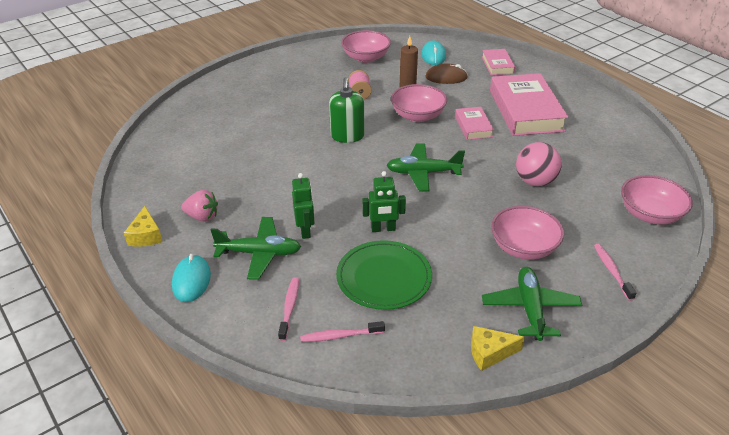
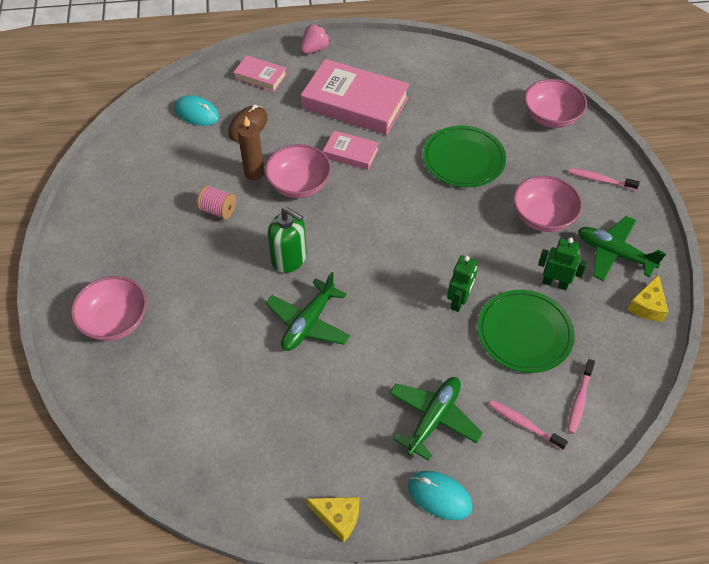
camera: 60 degrees left, 15 degrees up
(202, 217) = (340, 449): pink strawberry -> pink strawberry (314, 49)
(305, 230) = (422, 364): green robot -> green robot (555, 283)
(366, 58) = (147, 169): pink bowl -> pink bowl (115, 320)
(423, 173) = (396, 229): green plane -> green plane (308, 323)
(535, 181) = (463, 159): pink ball -> green plate

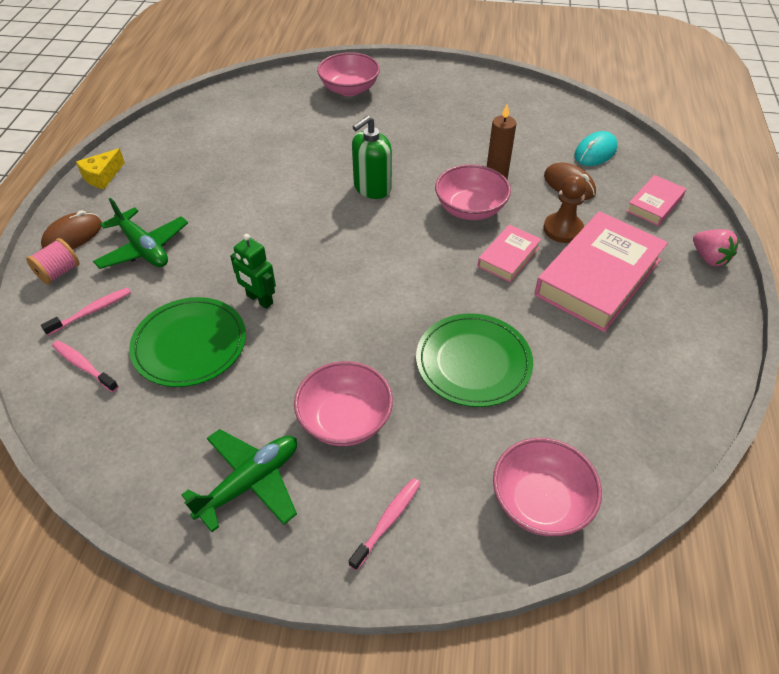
camera: 105 degrees right, 5 degrees down
(218, 210) = (450, 152): pink spool -> pink spool (59, 272)
(307, 125) = (563, 229): none -> brown pawn
(308, 323) = (291, 189): green plane -> none
(439, 496) = (73, 235): turquoise mouse -> brown mouse
(555, 283) = (238, 396): green robot -> none
(647, 306) = (152, 488): yellow cheese -> none

